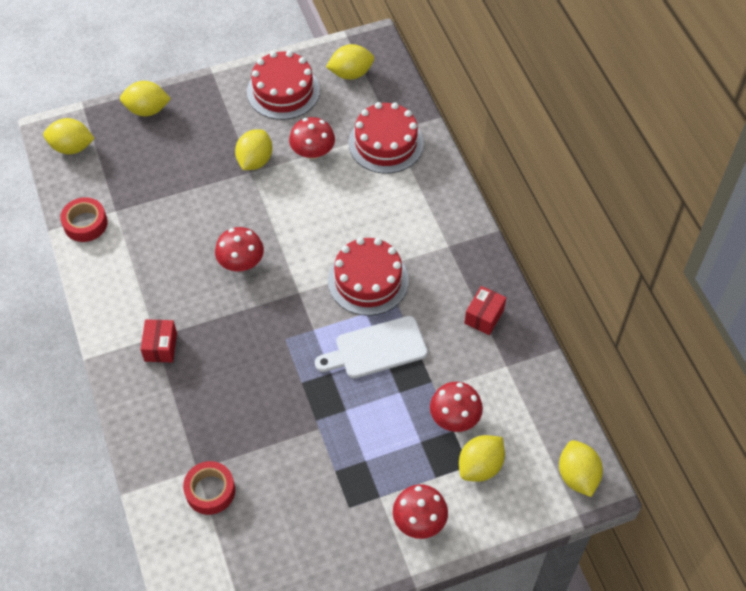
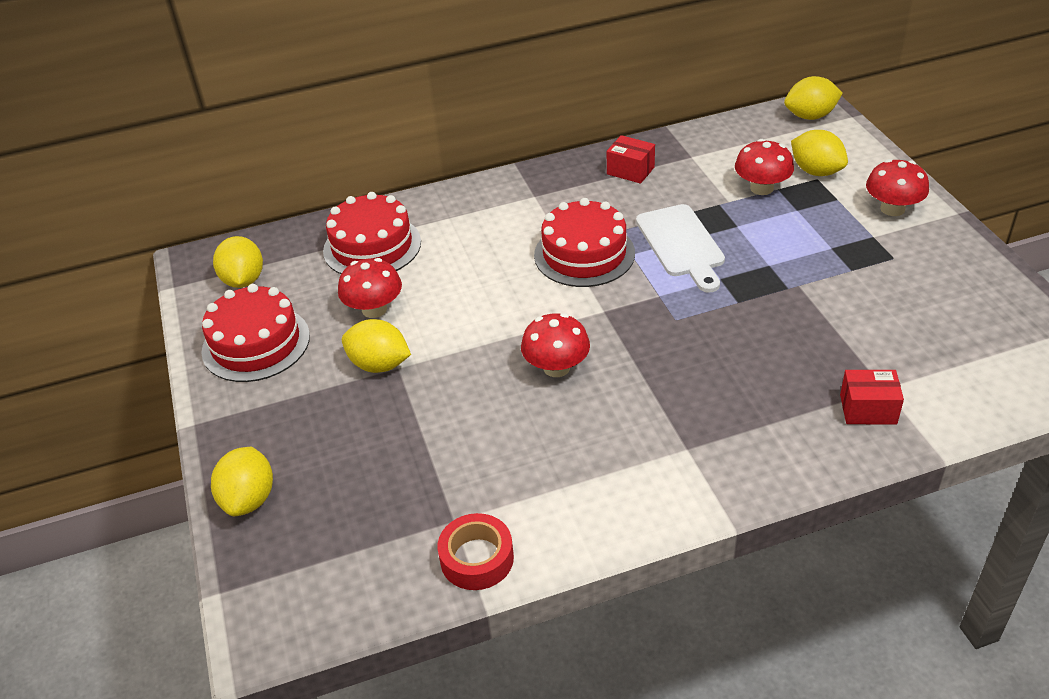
camera: 85 degrees left, 15 degrees down
(72, 147) = (308, 598): yellow lemon -> none
(160, 347) = (703, 441): red box -> red box (868, 409)
(210, 491) = (911, 372): red tape -> none

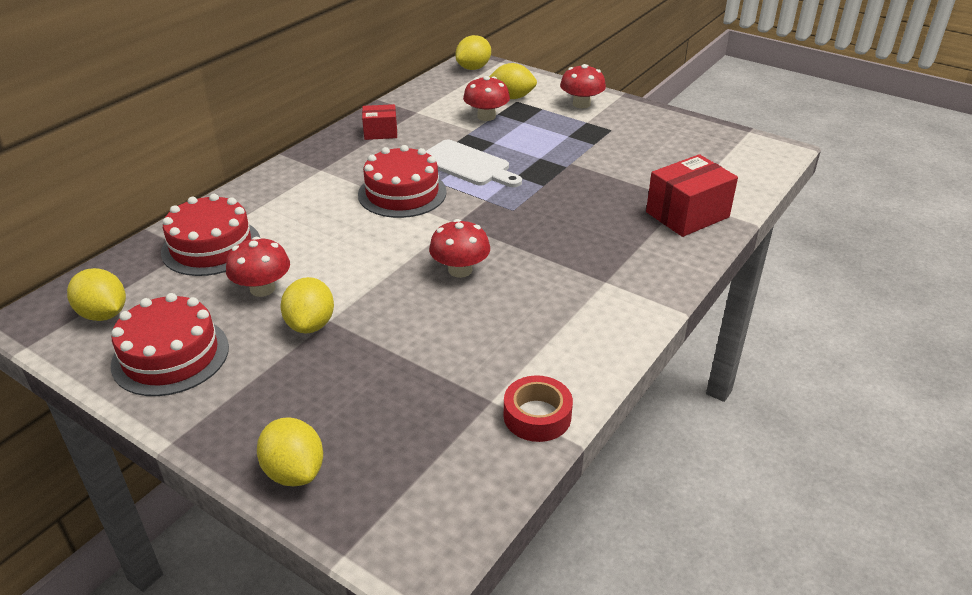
camera: 40 degrees left, 5 degrees down
(379, 365) = (310, 324): yellow lemon -> yellow lemon turned 75 degrees counterclockwise
(868, 409) = (687, 214): red box -> red box, size x1.71

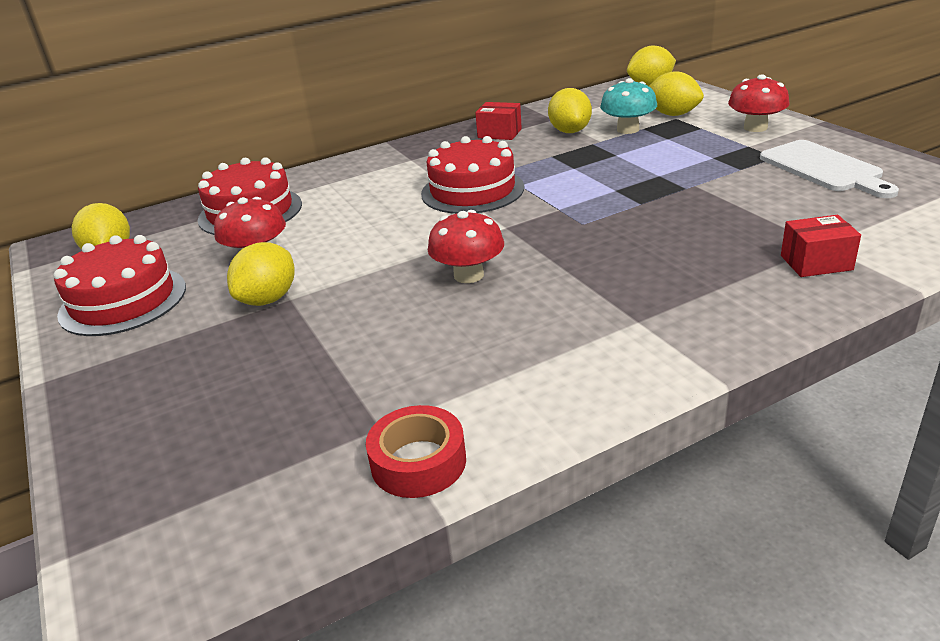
camera: 30 degrees right, 5 degrees down
(294, 472) = (112, 445): yellow lemon -> yellow lemon (570, 131)
(467, 165) = (567, 173): white cutting board -> white cutting board (824, 168)
(486, 116) = (628, 129): red mushroom -> turquoise mushroom
(687, 214) = (816, 263): red box -> red box, size x0.59

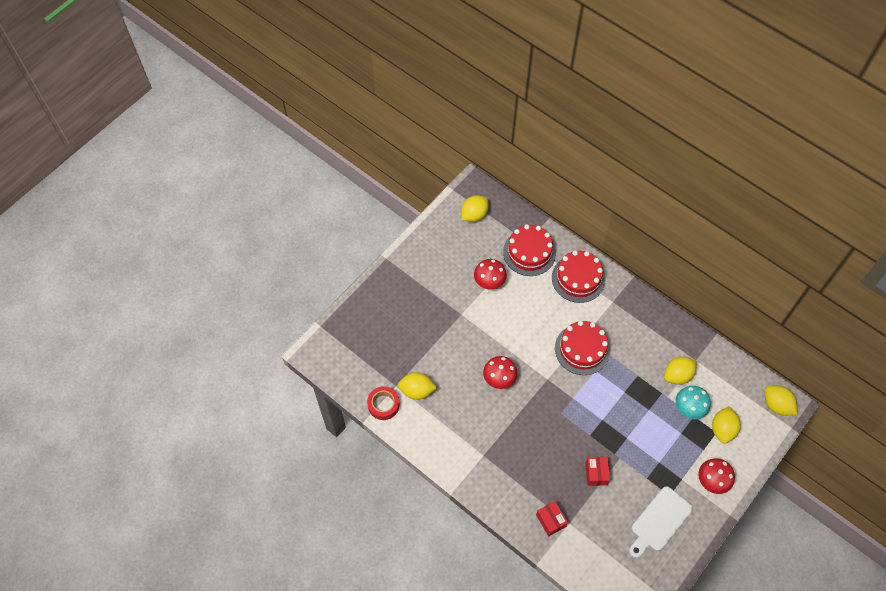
camera: 65 degrees right, 30 degrees up
(123, 300) = (441, 248): red cake -> red cake (578, 278)
(268, 299) = (458, 306): yellow lemon -> yellow lemon (417, 390)
(499, 133) = (663, 336): red box -> red box (596, 473)

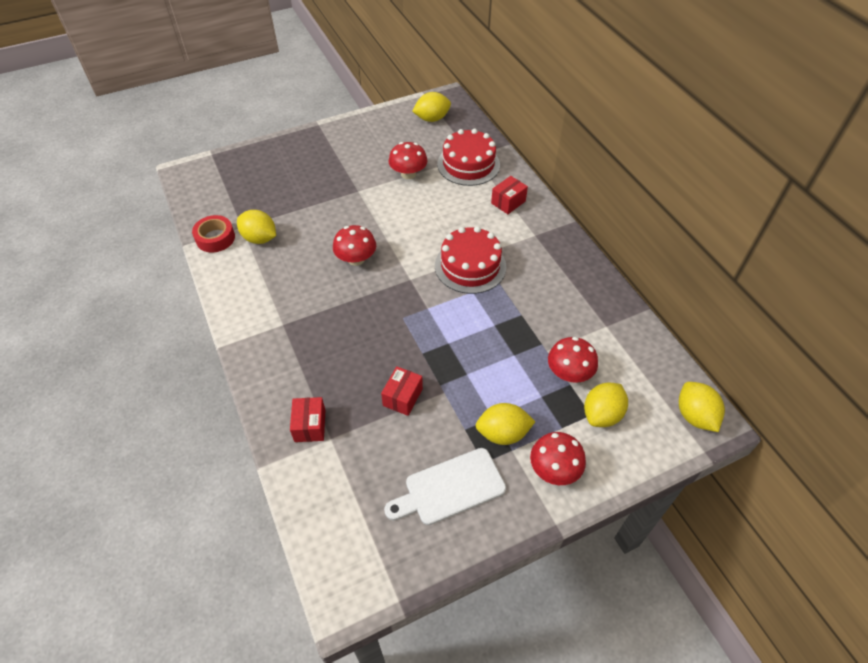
camera: 25 degrees right, 10 degrees down
(578, 278) = (508, 202): red cake -> red box
(677, 375) = (573, 333): yellow lemon -> yellow lemon (502, 433)
(689, 408) = (569, 373): turquoise mushroom -> red mushroom

